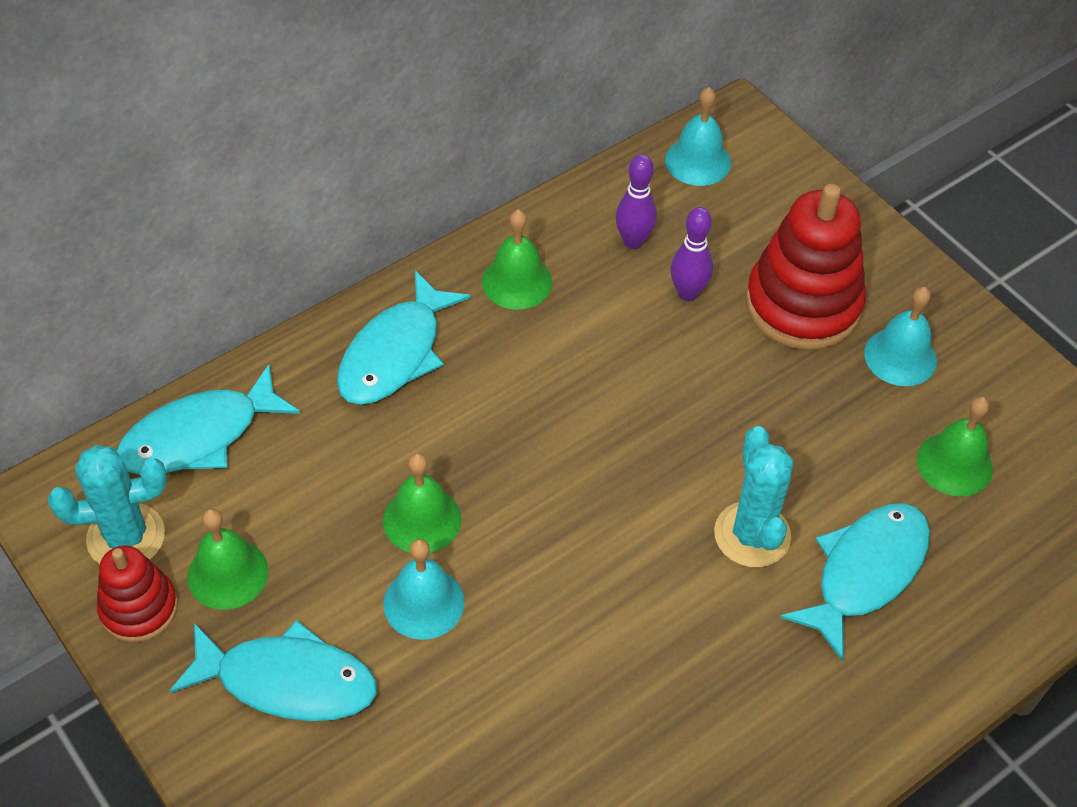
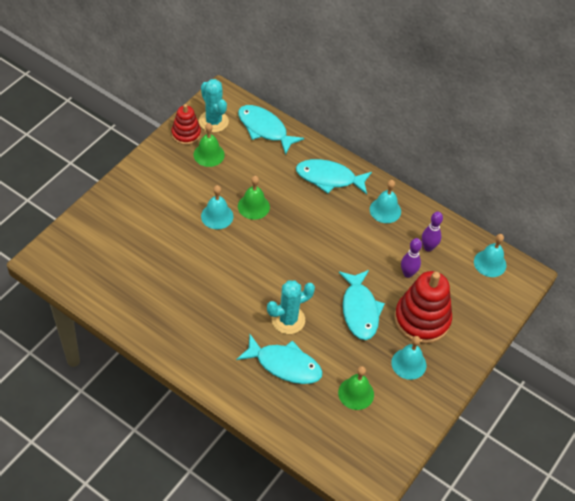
camera: 70 degrees right, 0 degrees up
(287, 681) = (171, 184): turquoise fish -> turquoise fish (360, 310)
(517, 282) = (385, 210): green bell -> turquoise bell

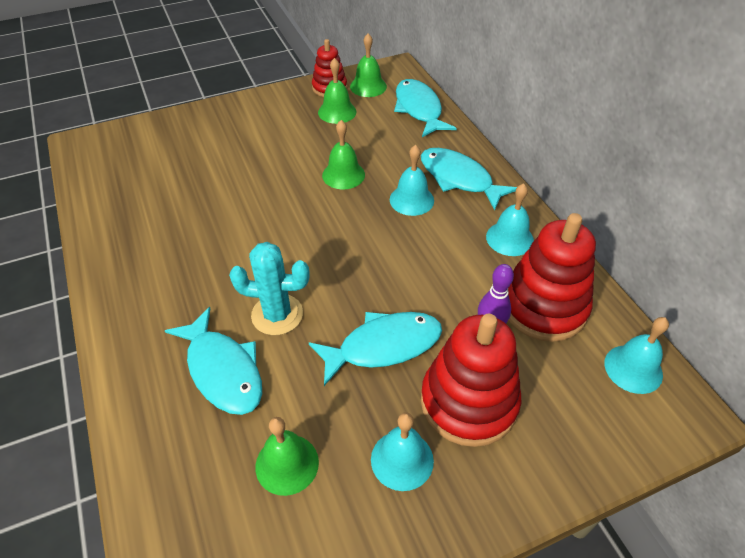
camera: 35 degrees right, 5 degrees down
(213, 121) = (368, 86): turquoise cactus -> green bell
(217, 216) = (293, 169): turquoise bell -> turquoise bell (411, 200)
(360, 310) = (383, 346): turquoise fish -> turquoise fish turned 135 degrees counterclockwise
(428, 247) = (543, 307): purple bowling pin -> red stacking toy

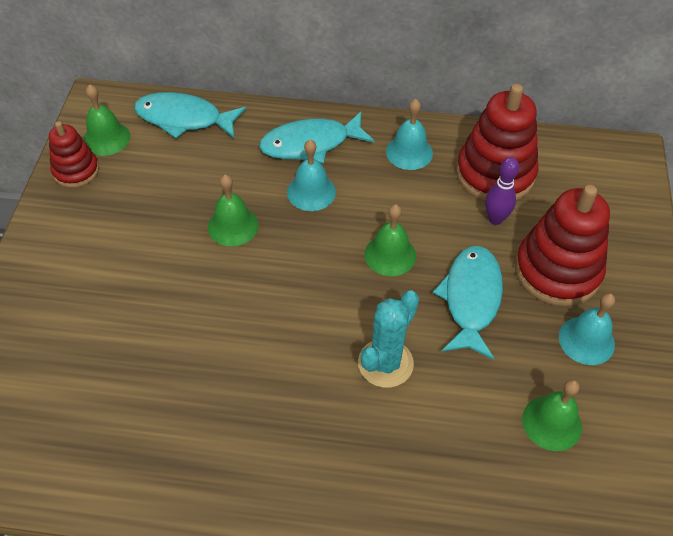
camera: 60 degrees left, 5 degrees up
(223, 370) = (426, 435): turquoise fish -> none
(337, 112) = (126, 184): green bell -> green bell (390, 255)
(633, 368) = (580, 159): turquoise bell -> none

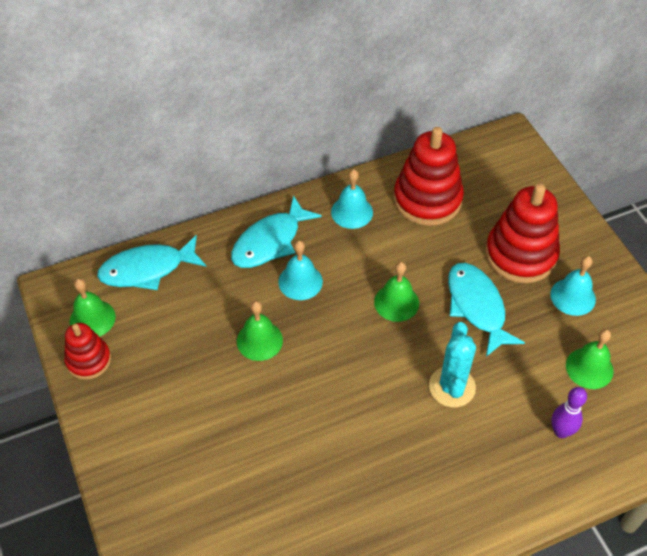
camera: 30 degrees left, 0 degrees up
(495, 219) = (452, 236): purple bowling pin -> purple bowling pin (561, 431)

